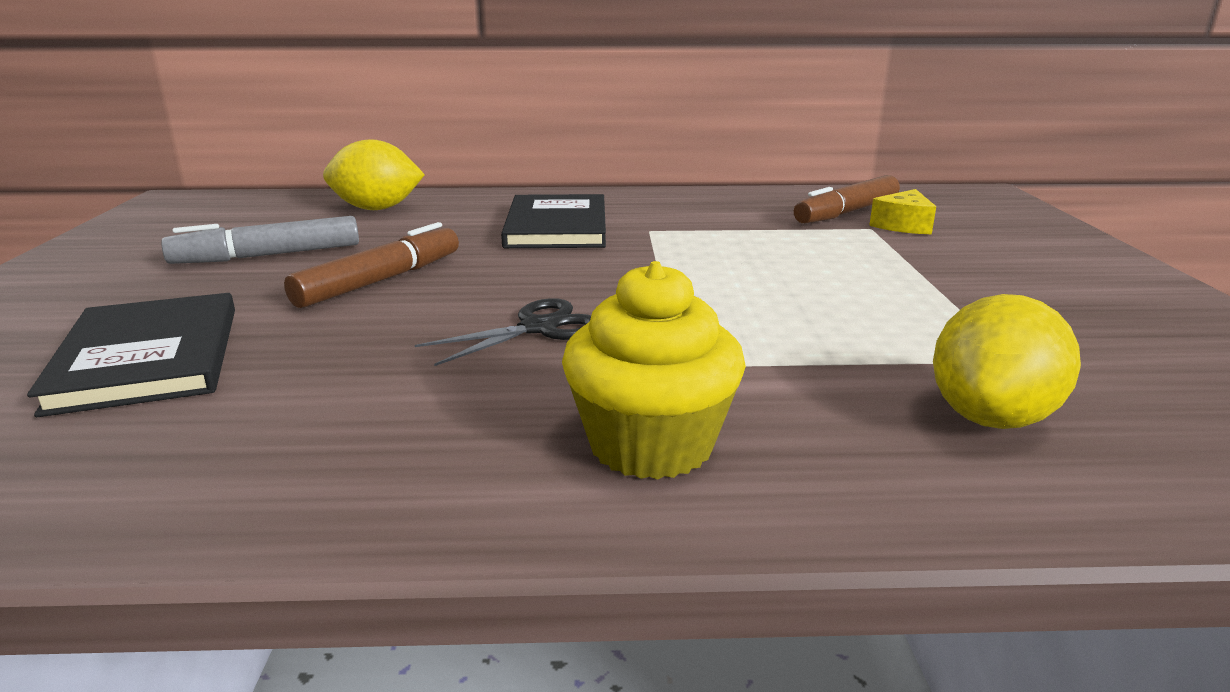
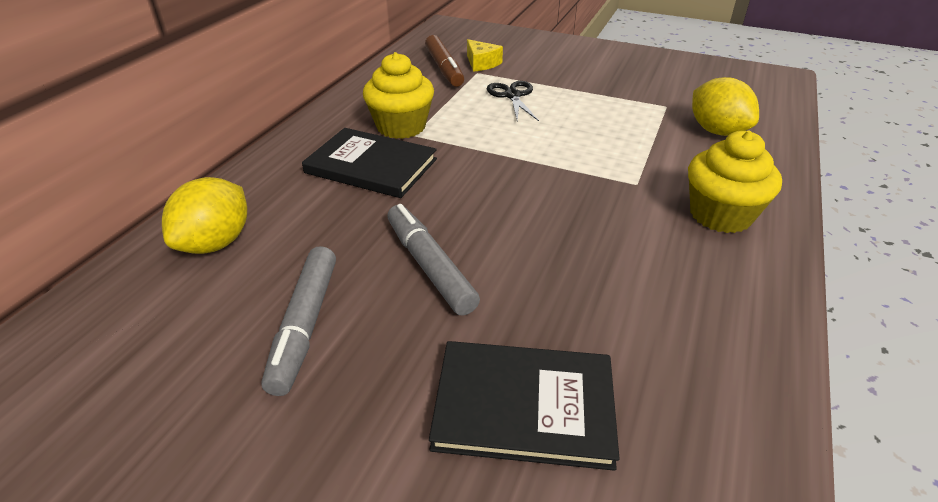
camera: 65 degrees left, 15 degrees up
(380, 281) = (429, 266): brown marker -> grey marker
(538, 328) = (565, 216): black scissors -> black scissors (512, 96)
(659, 222) = (401, 127): none -> yellow cupcake

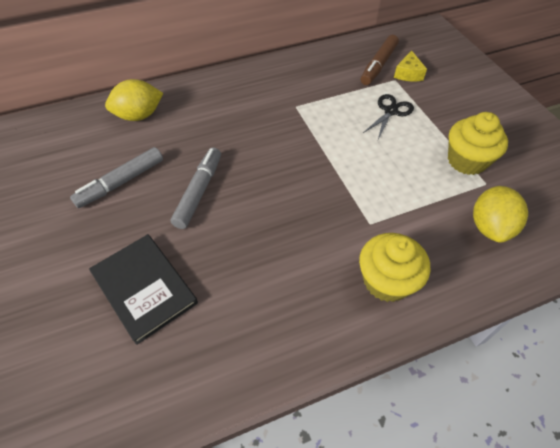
camera: 45 degrees right, 15 degrees up
(371, 166) = (249, 114): black book -> none
(401, 127) = (296, 96): yellow cupcake -> yellow cupcake (466, 161)

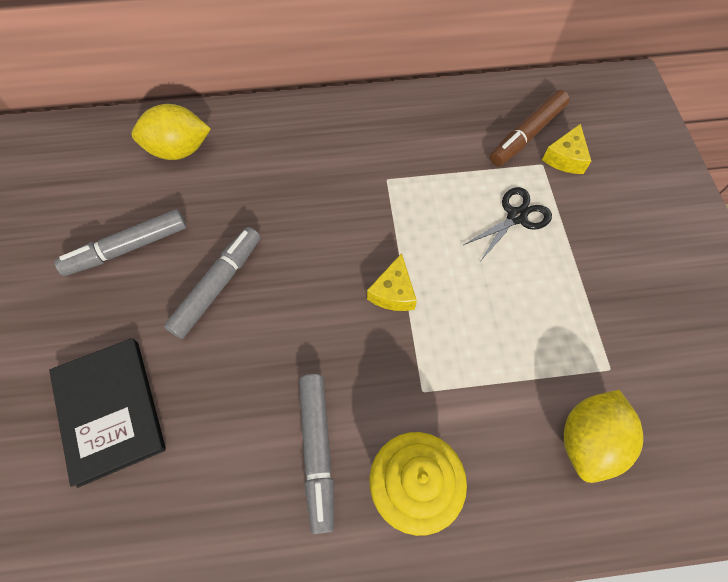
camera: 15 degrees right, 10 degrees up
(311, 276) = (317, 451): none -> grey marker
(326, 170) = (393, 292): none -> yellow cheese
(466, 161) = (596, 324): yellow cupcake -> none

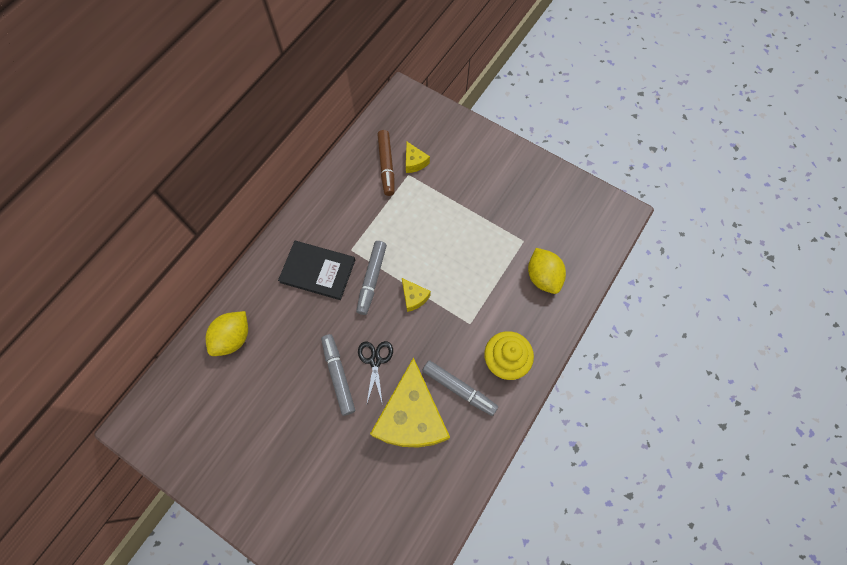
camera: 50 degrees left, 5 degrees up
(110, 410) = (361, 471): black book -> black book (318, 271)
(127, 248) = (274, 406): grey marker -> grey marker (372, 279)
(229, 416) = (411, 416): none -> yellow cheese
(516, 217) = (424, 211): black scissors -> black scissors (375, 361)

